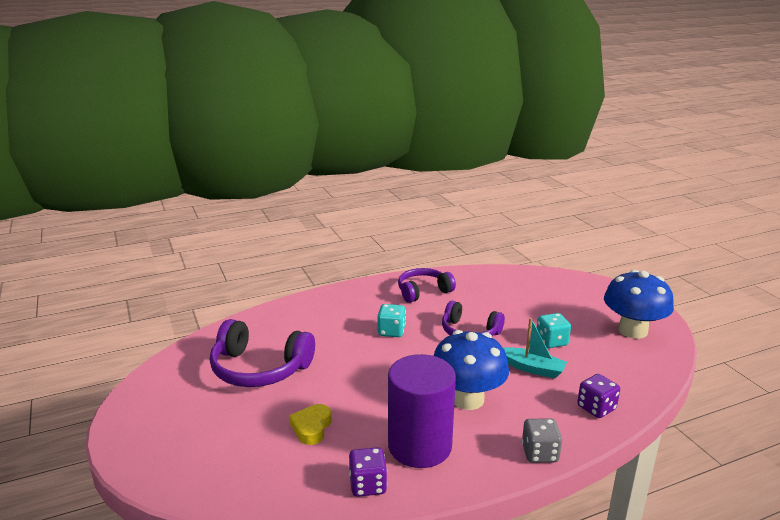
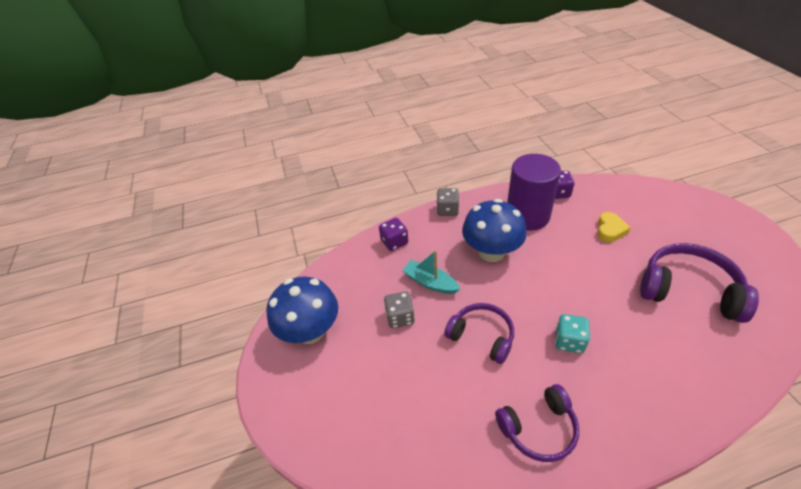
camera: 170 degrees left, 20 degrees up
(551, 341) = (400, 317): turquoise dice -> grey dice

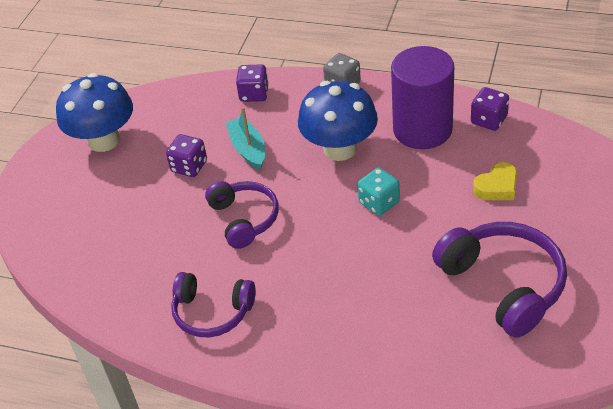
camera: 35 degrees right, 0 degrees up
(400, 317) = (189, 166): grey dice -> purple dice
(569, 341) = (319, 264): turquoise dice -> turquoise dice (379, 202)

